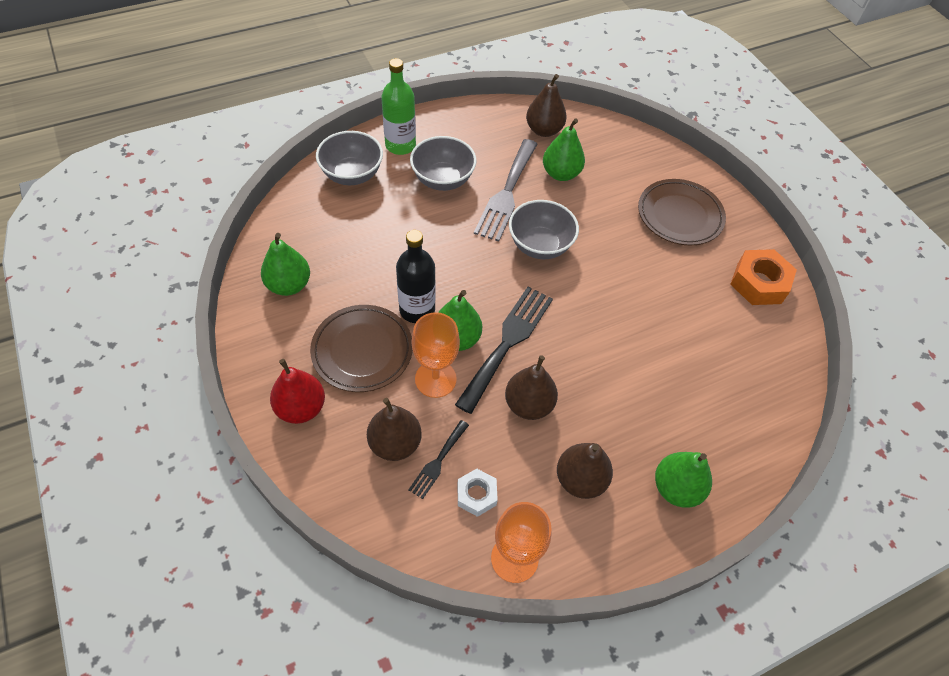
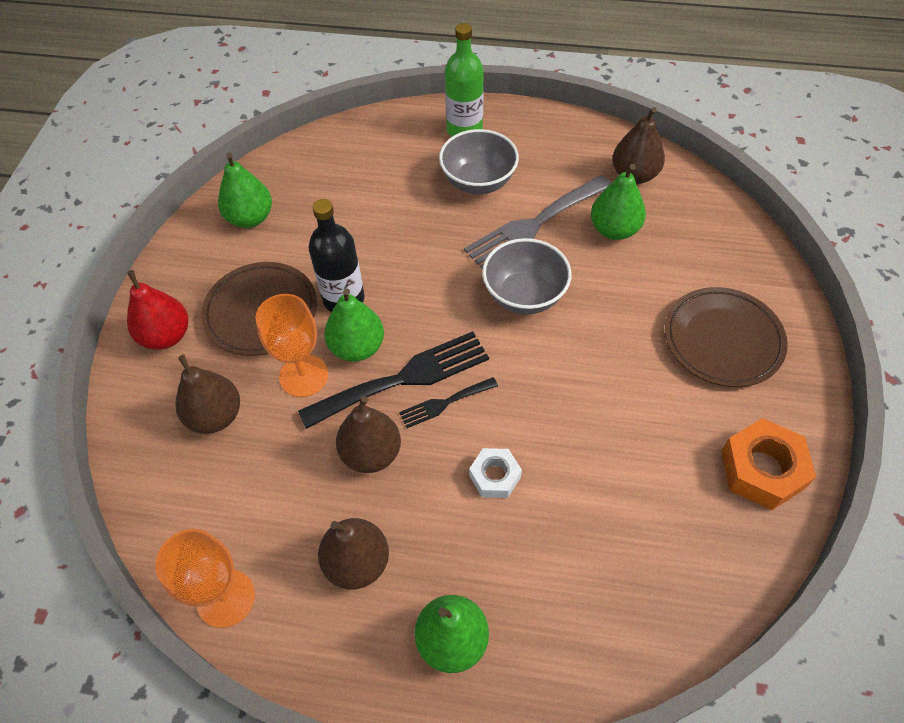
camera: 40 degrees right, 0 degrees up
(352, 175) = (393, 139): grey bowl -> none
(438, 462) = (237, 457): black fork -> black fork (444, 403)
(476, 495) = (245, 512): white nut -> white nut (495, 476)

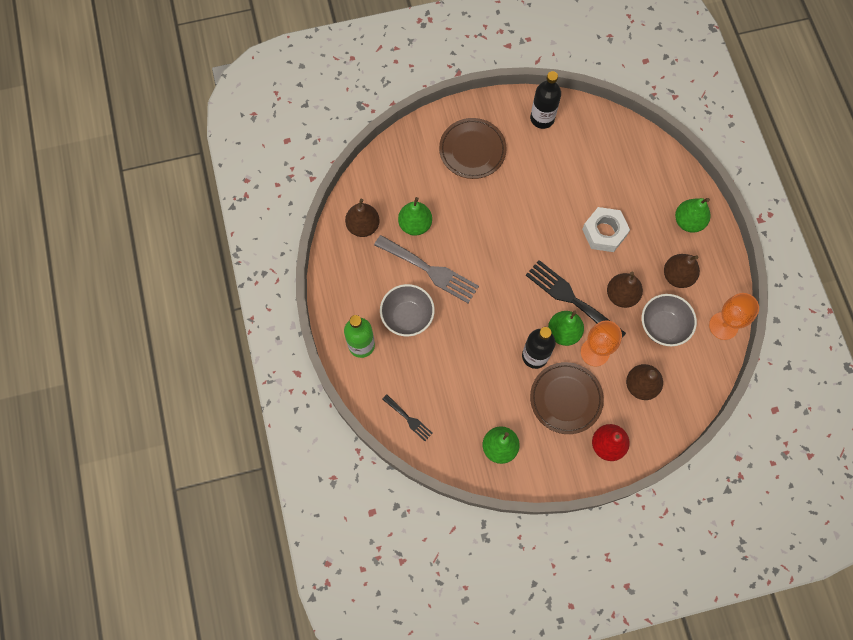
camera: 115 degrees left, 15 degrees up
(444, 403) = (576, 272): black fork -> black fork (409, 419)
(495, 476) = (604, 232): white nut -> white nut, size x1.65
(524, 295) = (487, 257): grey bowl -> grey bowl (663, 326)
(762, 469) = (542, 118): orange nut -> black bottle

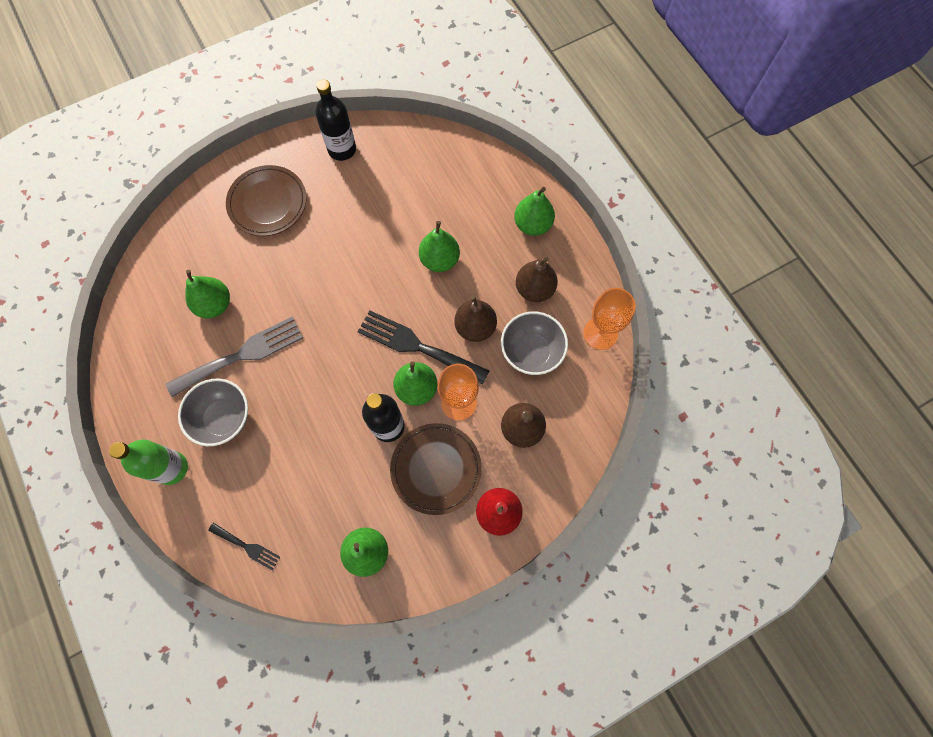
camera: 15 degrees left, 0 degrees up
(363, 226) = (151, 322): brown pear -> none
(430, 270) = (242, 355): grey fork -> grey fork turned 45 degrees counterclockwise
(604, 232) = (439, 260): white nut -> green pear

